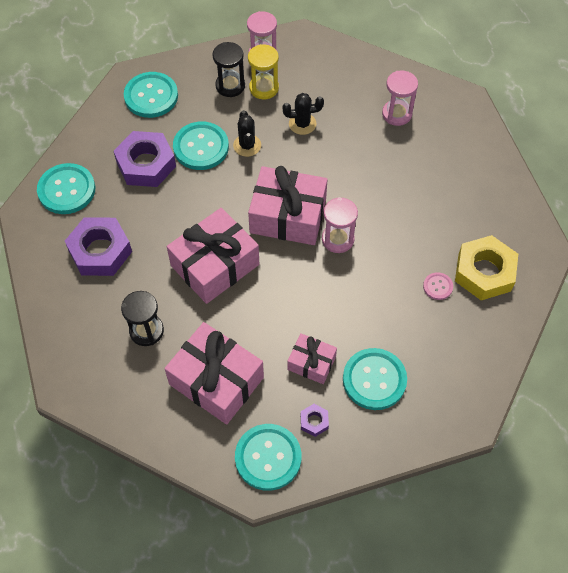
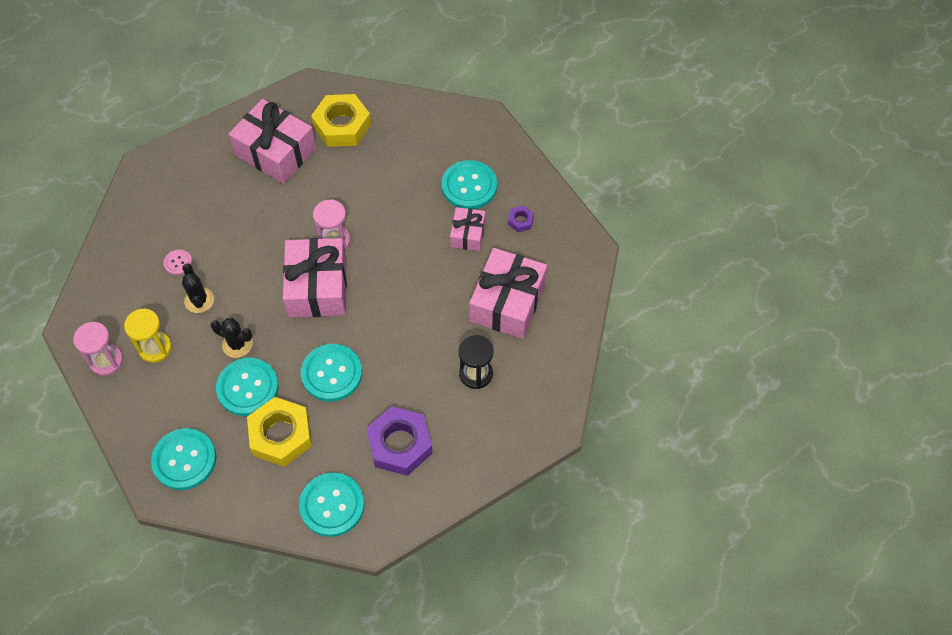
camera: 105 degrees left, 0 degrees up
(146, 164) = (281, 435): purple nut -> yellow nut
(215, 265) = (389, 335): pink gift -> pink gift (275, 152)
(230, 86) = (156, 382): black hourglass -> none
(247, 145) = (237, 344): black cactus -> black cactus turned 45 degrees clockwise
(268, 457) = (563, 246): turquoise button -> turquoise button (332, 373)
(397, 114) = (172, 220): pink hourglass -> none
(437, 286) = (365, 156): pink button -> pink button (178, 263)

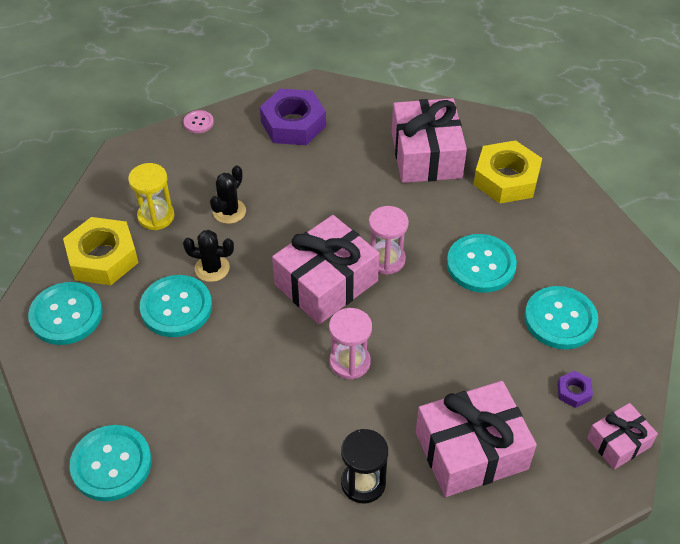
camera: 50 degrees right, 10 degrees down
(106, 361) = (115, 195): pink hourglass -> pink hourglass (350, 362)
(178, 263) = (250, 172): pink button -> pink button (198, 122)
(237, 344) = (212, 268): black cactus -> black cactus turned 60 degrees counterclockwise
(281, 435) = (150, 368): yellow nut -> yellow nut (103, 257)
(332, 373) = (249, 360): turquoise button -> turquoise button (481, 265)
(400, 444) = (224, 474): purple nut -> purple nut (293, 124)
(468, 234) = (508, 358): pink gift -> pink gift (618, 442)

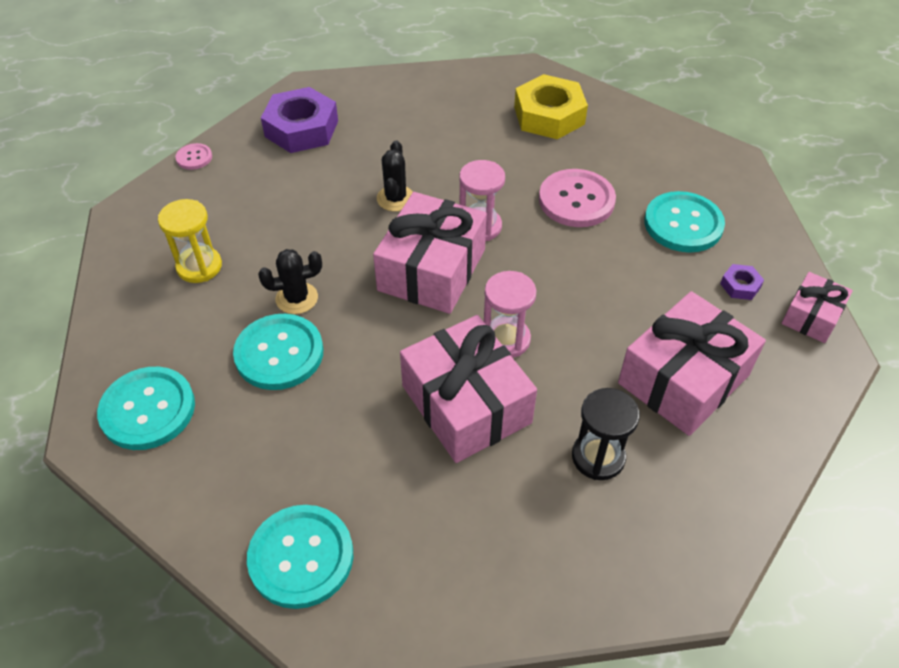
camera: 25 degrees left, 0 degrees up
(103, 257) = (159, 331): yellow nut -> none
(229, 211) = (282, 234): black cactus -> black cactus (395, 198)
(426, 155) = (458, 117): pink gift -> pink gift (466, 404)
(481, 265) = (576, 200): turquoise button -> pink button

